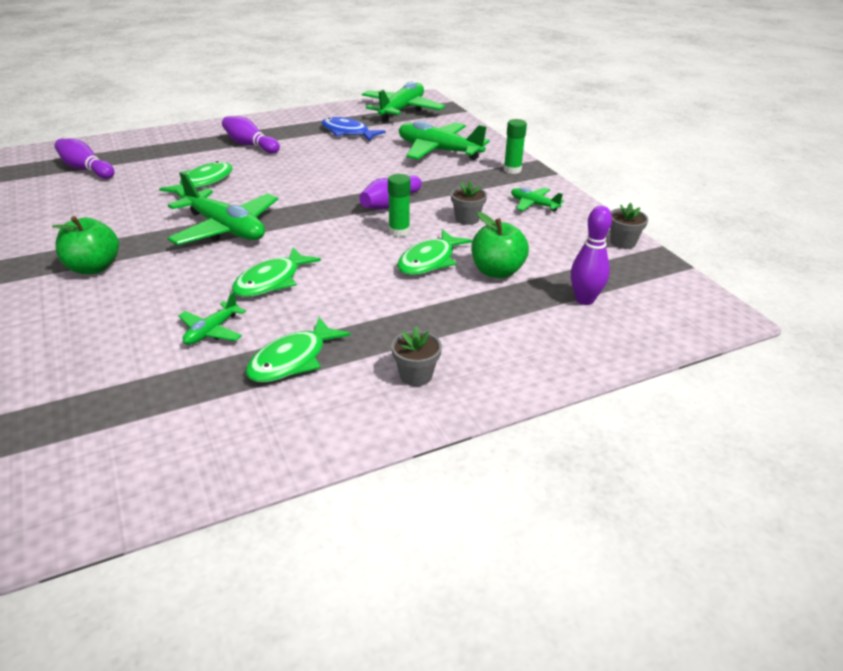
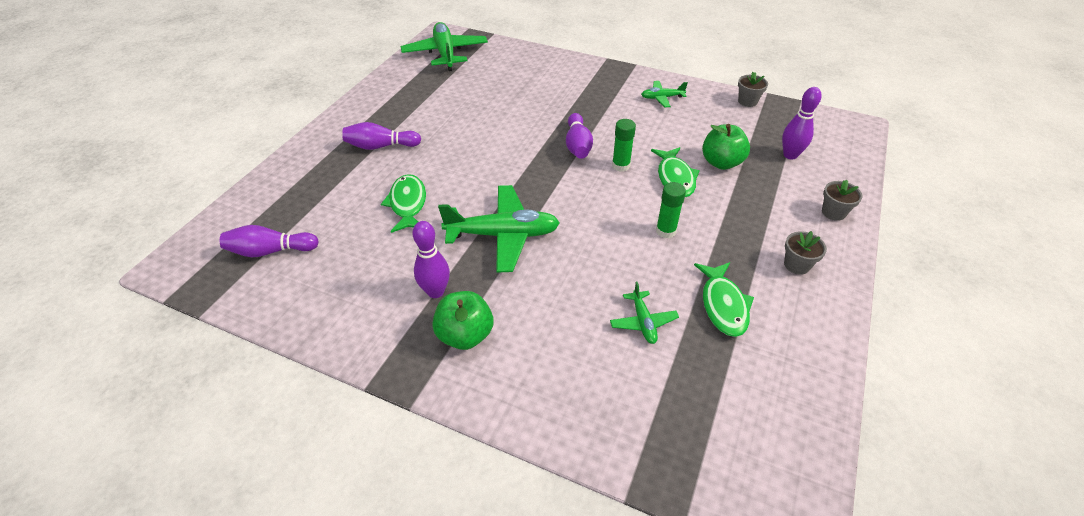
camera: 40 degrees left, 10 degrees up
(124, 236) = (435, 291): none -> purple bowling pin
(272, 281) = (611, 257): green fish -> none
(348, 132) = (440, 95): blue fish -> none
(438, 151) = (534, 81): green plane -> none
(467, 219) = (643, 131): grey flower pot -> grey flower pot (833, 212)
(512, 170) = (606, 75): green glue stick -> green glue stick (665, 231)

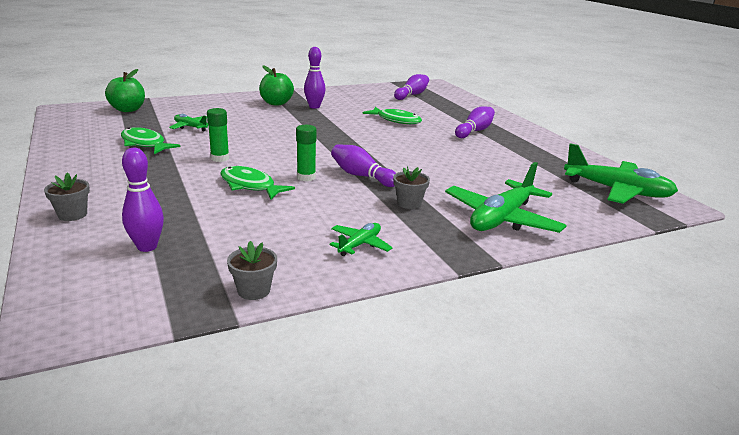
camera: 130 degrees right, 20 degrees down
(503, 235) = (320, 127): green plane -> green plane (501, 219)
(721, 163) = (220, 211): green apple -> green apple (128, 110)
(796, 265) = (98, 173): grey flower pot -> grey flower pot (409, 203)

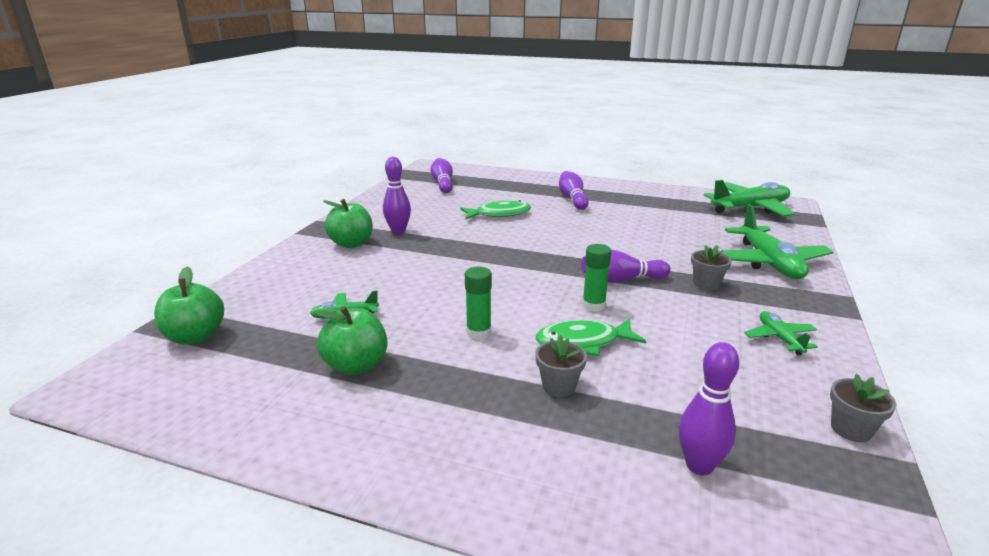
camera: 45 degrees left, 0 degrees up
(72, 215) = (545, 500): grey flower pot -> grey flower pot (559, 386)
(145, 144) = (356, 365): green fish -> green apple

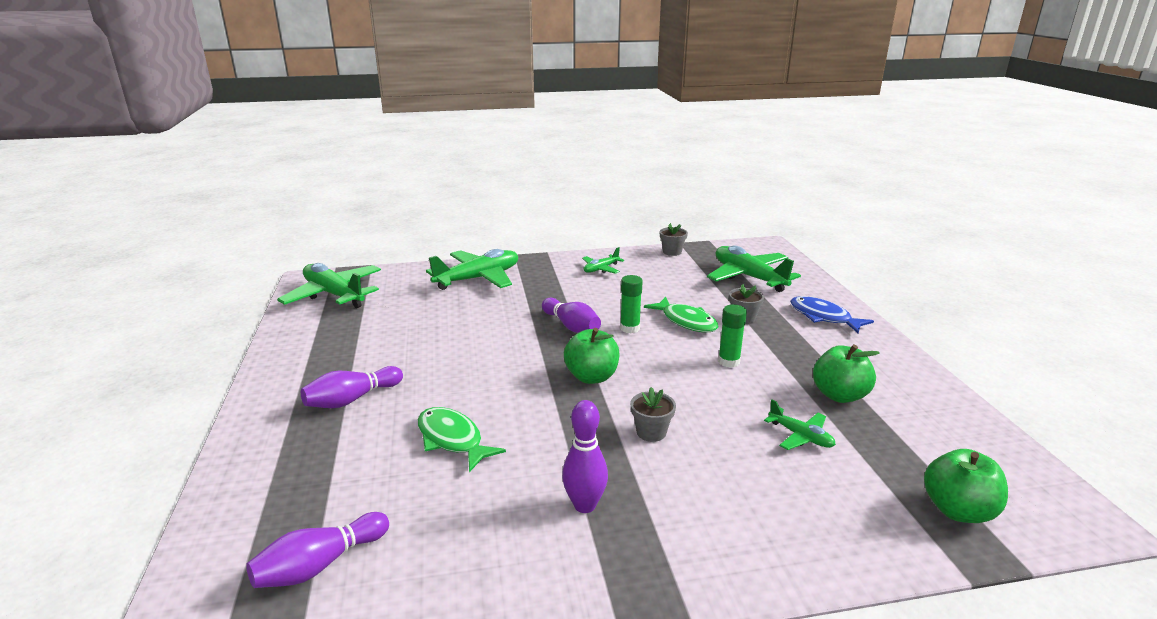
camera: 120 degrees left, 0 degrees up
(351, 244) = (665, 528): green apple -> green apple (591, 377)
(504, 463) = (823, 317): none -> blue fish
(699, 466) = (748, 277): purple bowling pin -> green plane
(706, 284) = (543, 295): grey flower pot -> grey flower pot (651, 432)

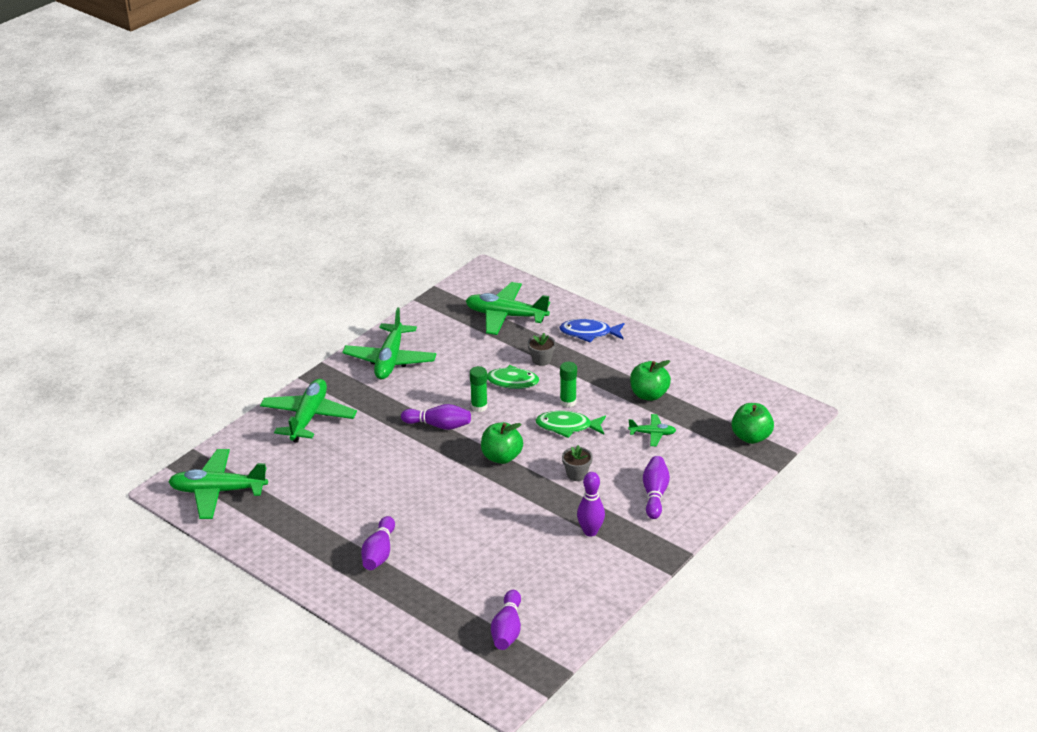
camera: 40 degrees left, 10 degrees up
(452, 439) = (477, 540): green fish -> green fish (567, 427)
(601, 269) = (390, 360): green plane -> green plane, size x2.00
(672, 252) = (421, 314): grey flower pot -> none
(727, 508) = (655, 494): none -> purple bowling pin

